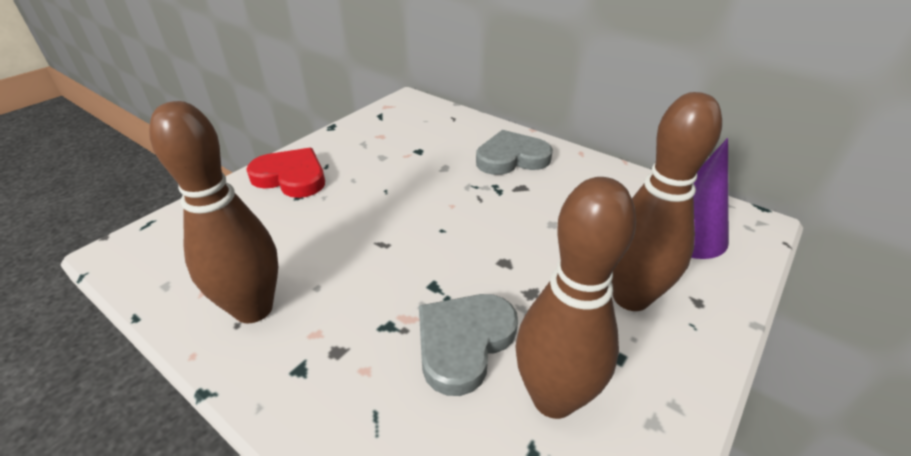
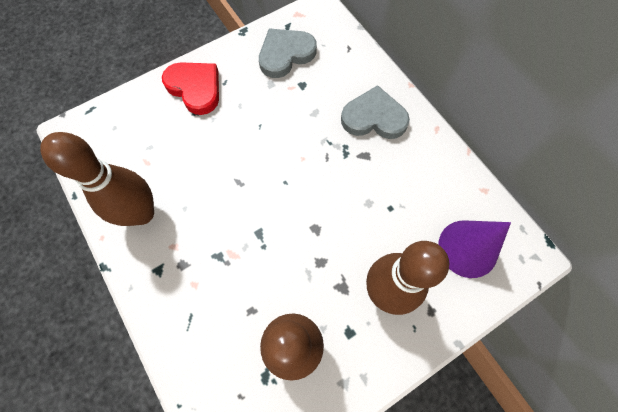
camera: 20 degrees right, 30 degrees up
(463, 342) = (259, 286): grey heart -> grey heart (285, 54)

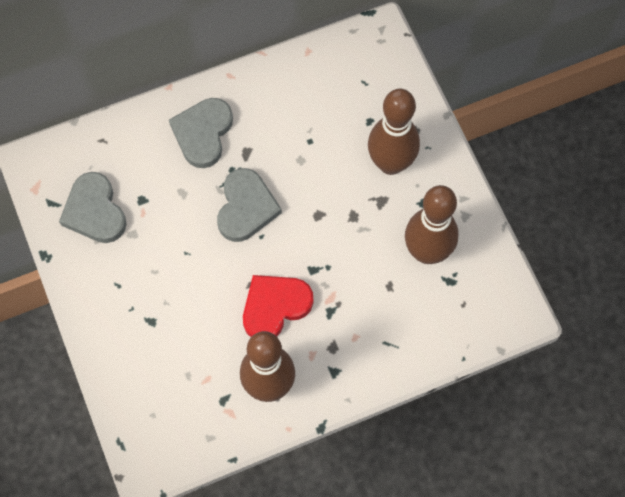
camera: 80 degrees left, 0 degrees up
(195, 88) = (119, 319): red heart -> red heart (275, 307)
(310, 164) = (246, 207): none -> grey heart
(468, 248) = (363, 83): purple cone -> none

